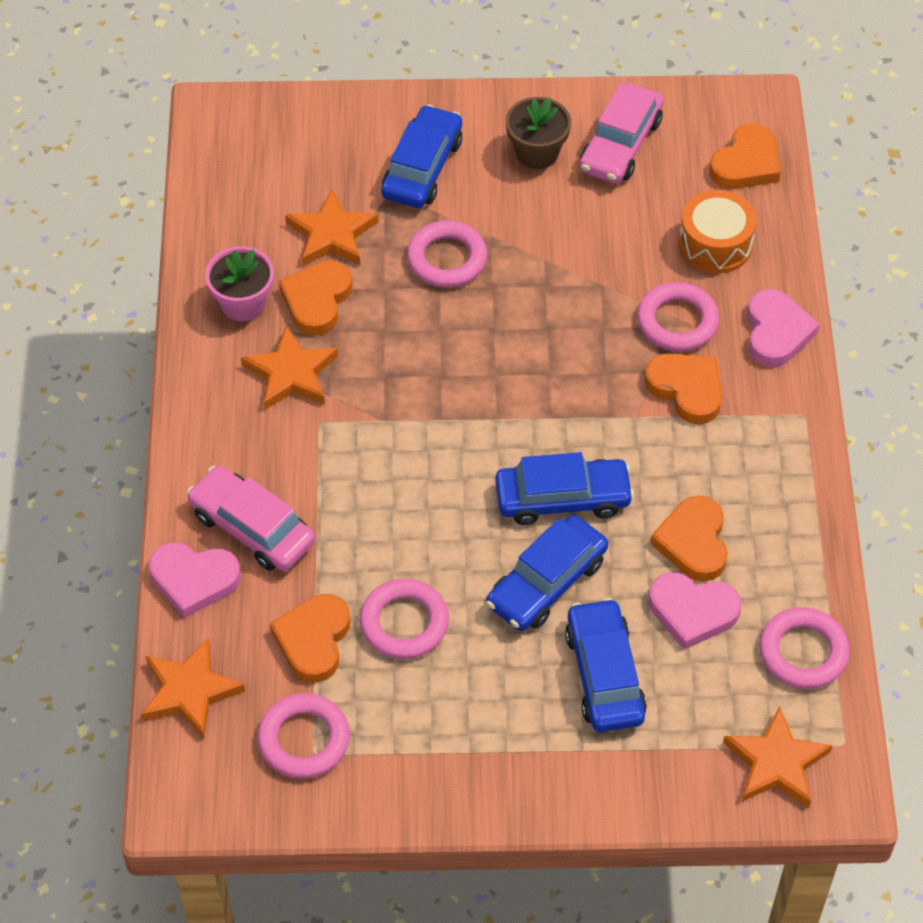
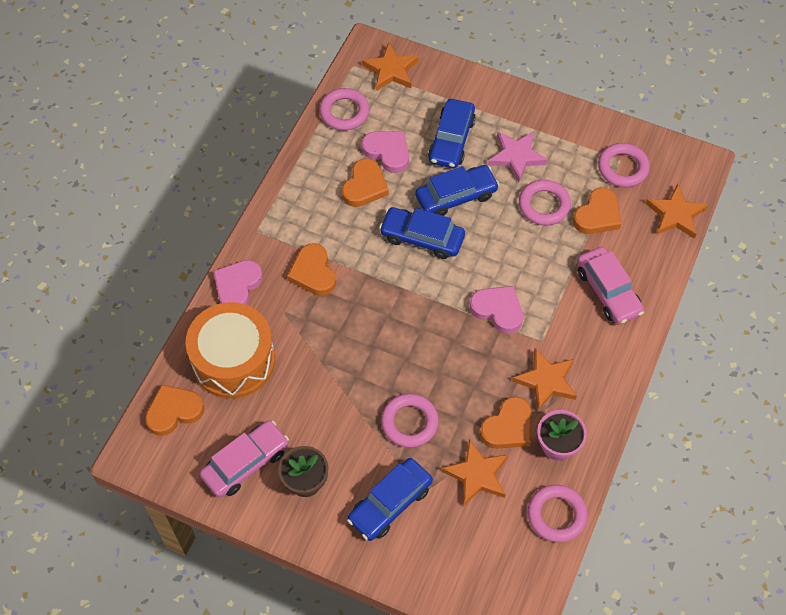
camera: 155 degrees left, 5 degrees up
(194, 580) = (653, 274): pink heart -> pink heart (498, 310)
(485, 688) = (516, 156): none -> pink star
(677, 321) = (291, 317): pink ring -> pink ring (556, 515)
(715, 244) = (233, 360): orange drum -> orange drum, size x1.61

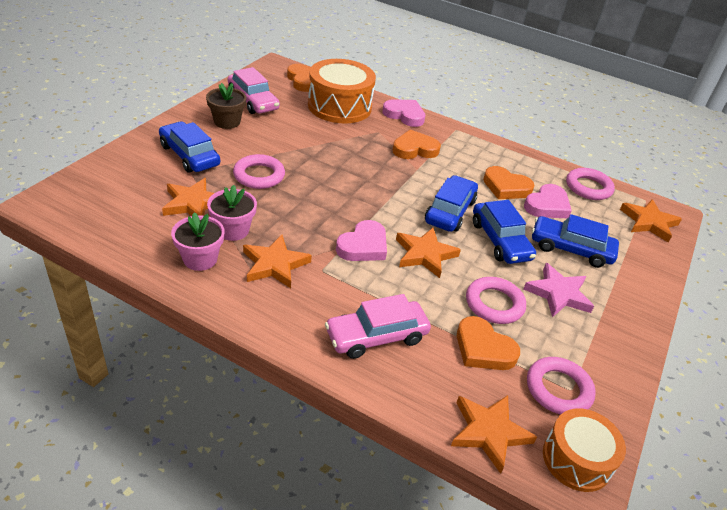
camera: 90 degrees right, 20 degrees down
(495, 258) = (425, 254): none -> orange star
(508, 427) = (233, 230): orange heart -> pink flower pot
(556, 515) = (128, 244): pink ring -> none
(680, 164) = (576, 459): none -> orange drum

